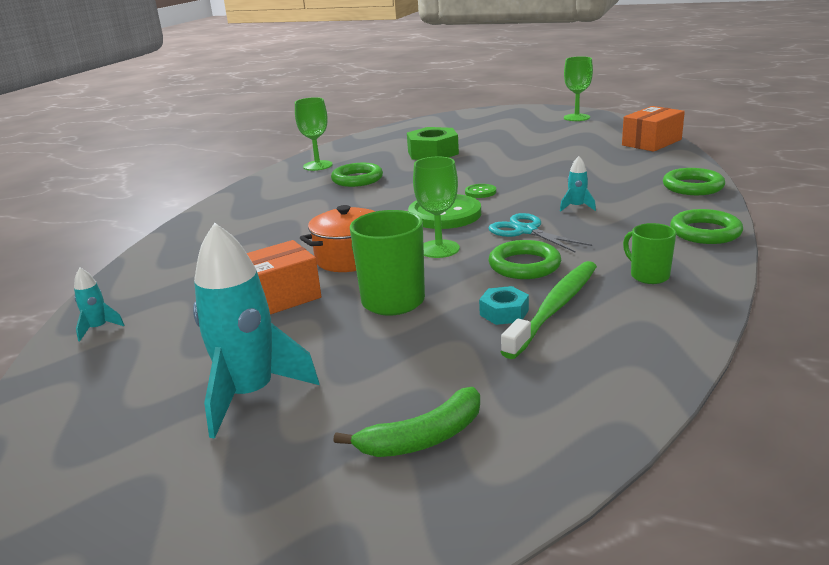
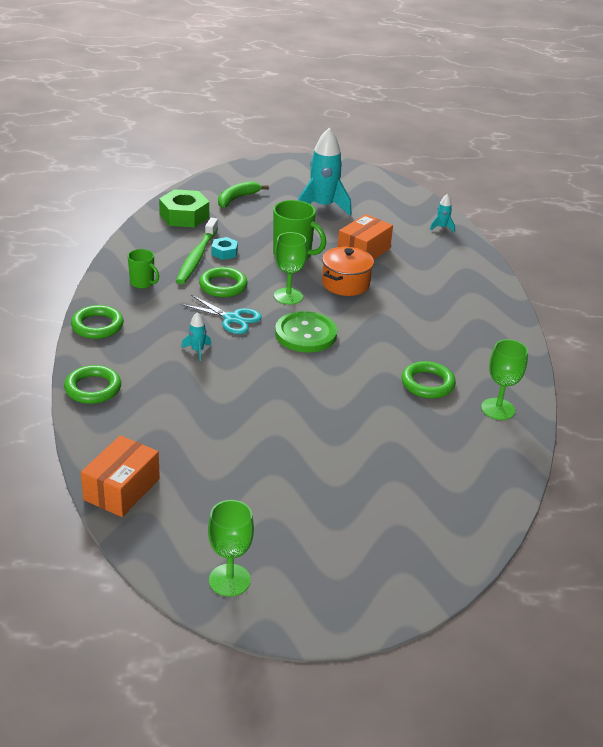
camera: 155 degrees right, 10 degrees up
(433, 152) = (385, 447): green nut -> green nut (184, 216)
(480, 192) = (290, 368): green button -> none

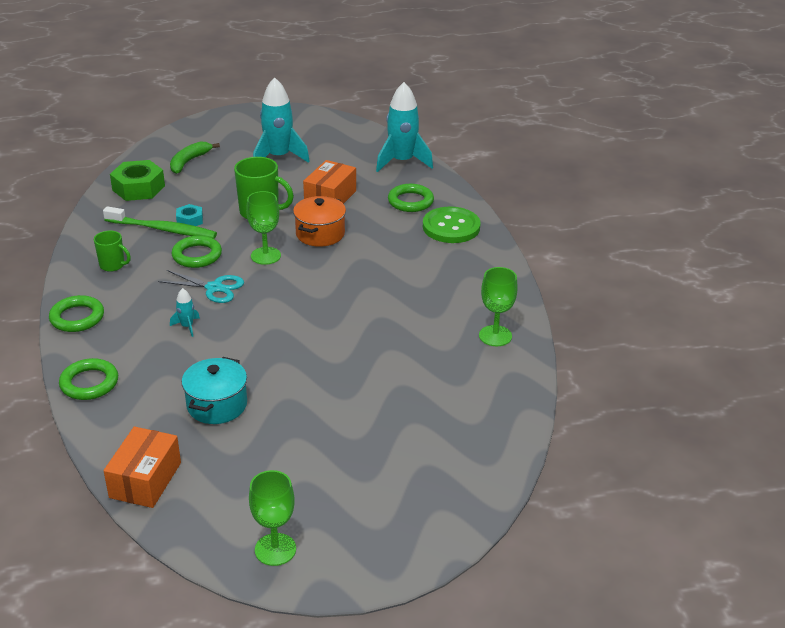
camera: 10 degrees left, 0 degrees up
(197, 257) = (162, 229): green toothbrush -> green toothbrush turned 75 degrees counterclockwise
(207, 429) = (217, 405): none -> turquoise pot
(305, 334) = (292, 292): green button -> green button (451, 227)
(427, 384) = (423, 322): green ring -> green ring (410, 201)
(441, 228) = (402, 162): turquoise rocket -> turquoise rocket, size x2.27

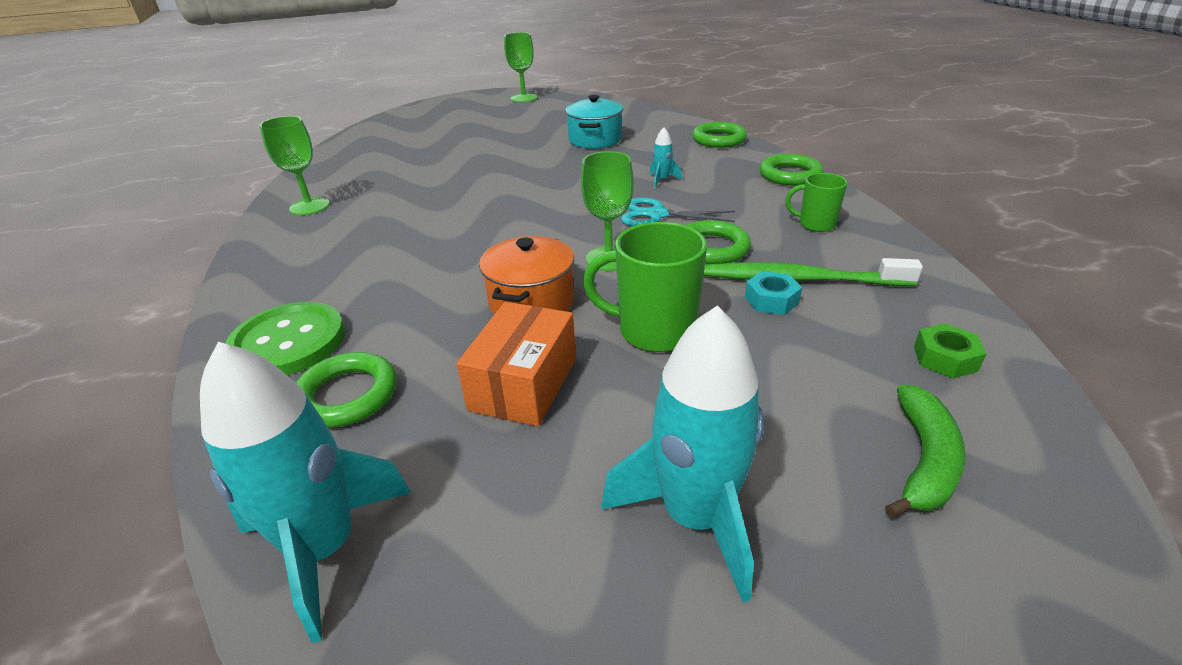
camera: 175 degrees right, 0 degrees up
(138, 188) = (945, 358): green nut -> green nut, size x0.54
(145, 480) = (625, 108): orange box -> none

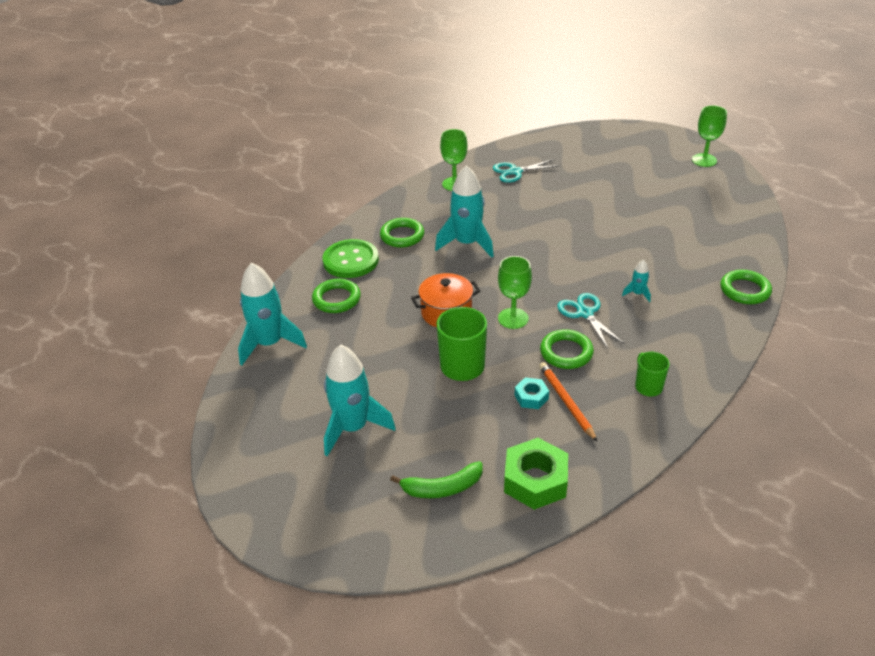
camera: 55 degrees right, 5 degrees up
(367, 169) = (515, 172): none -> turquoise scissors
(427, 238) = (467, 243): none -> turquoise rocket
(524, 384) = (386, 343): orange box -> none
(595, 140) = (668, 233): turquoise pot -> none
(790, 175) = (718, 349): green ring -> green ring (402, 236)
(801, 279) = (566, 402): green toothbrush -> orange pencil
(945, 358) = (535, 480): green nut -> green nut, size x1.86

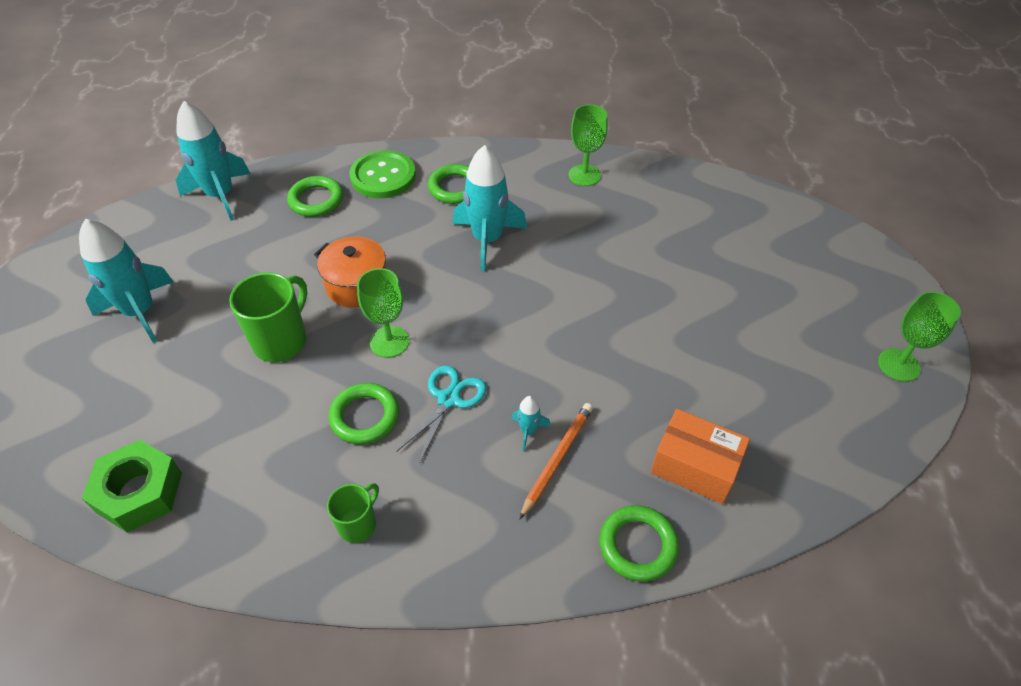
camera: 50 degrees right, 10 degrees up
(442, 488) = (91, 421): green banana -> none
(515, 172) = (661, 207): turquoise scissors -> none
(531, 397) = (268, 423): turquoise nut -> none
(566, 402) = (280, 458): orange pencil -> orange pencil (557, 459)
(711, 249) = (695, 466): none -> orange box

